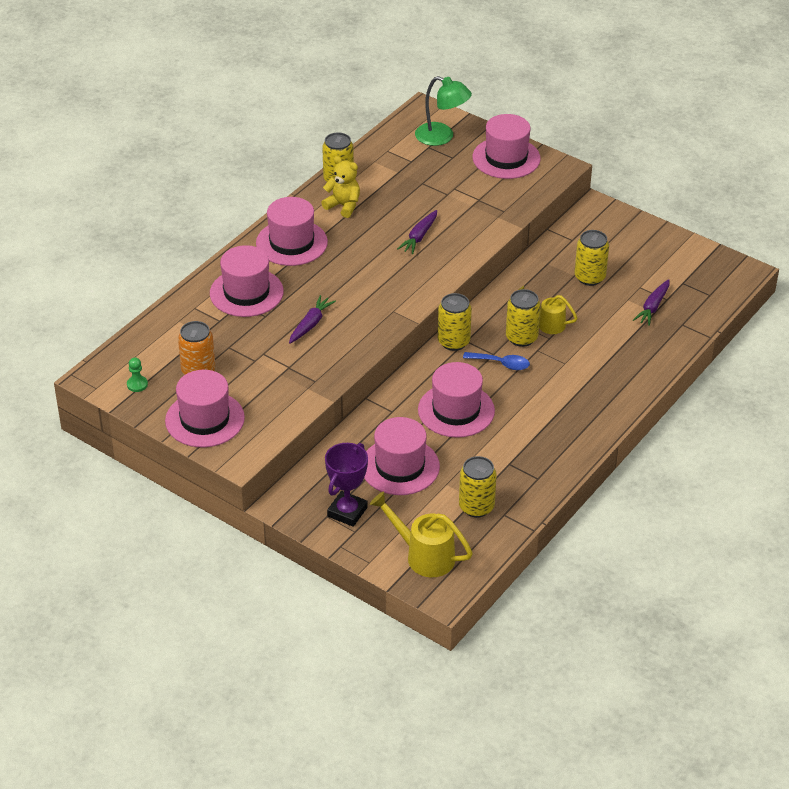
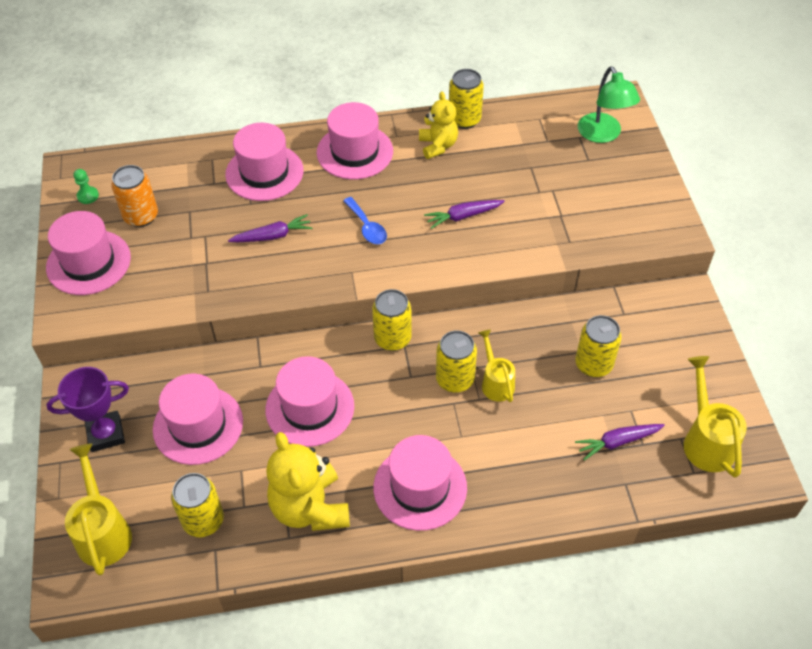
camera: 45 degrees right, 10 degrees up
(501, 364) = (405, 392): blue spoon -> blue spoon (367, 227)
(506, 158) = (637, 191): pink hat -> pink hat (420, 487)
(529, 456) = (310, 508): none -> yellow teddy bear
(697, 275) = (706, 440): none -> yellow watering can

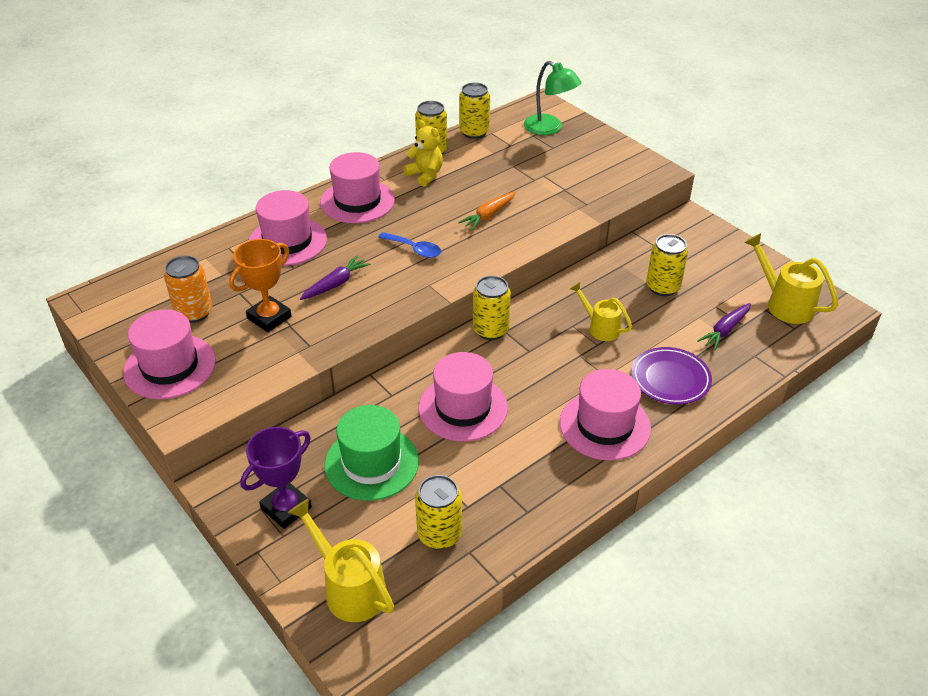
camera: 30 degrees left, 10 degrees down
(88, 196) = (124, 315): green pawn -> none
(195, 248) = (269, 317): none -> orange trophy
(198, 425) = (371, 463): pink hat -> green hat
(310, 508) = (526, 481): yellow teddy bear -> none
(455, 379) = (566, 338): yellow can -> yellow can (474, 132)
(463, 216) = (488, 215): purple carrot -> orange carrot
(519, 469) = (670, 379): none -> purple plate

